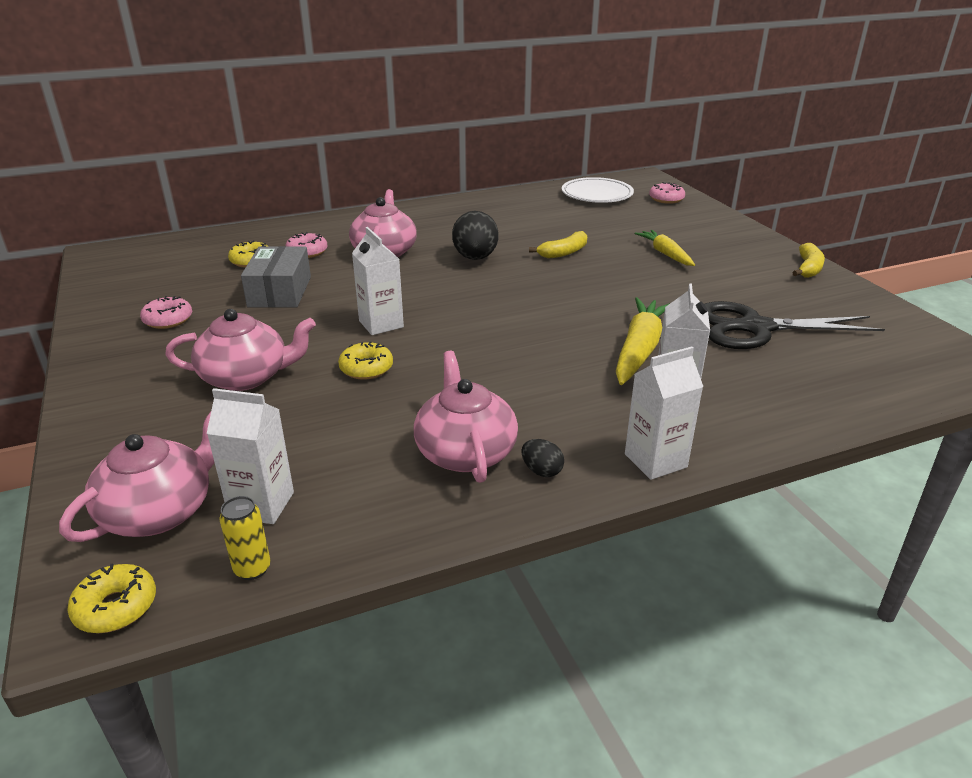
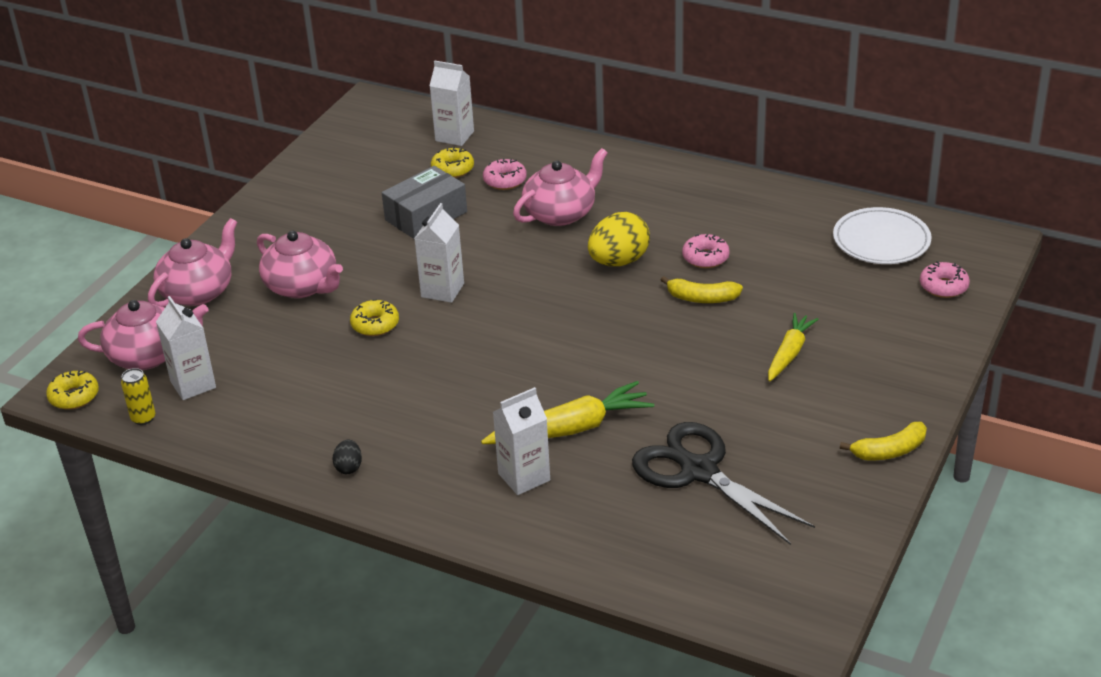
camera: 50 degrees right, 5 degrees up
(168, 320) = (325, 204): pink donut -> pink donut (705, 258)
(465, 452) = (331, 425): pink teapot -> pink teapot (198, 292)
(475, 258) = (619, 261): black egg -> yellow egg
(655, 461) = (419, 509): white carton -> white carton (454, 136)

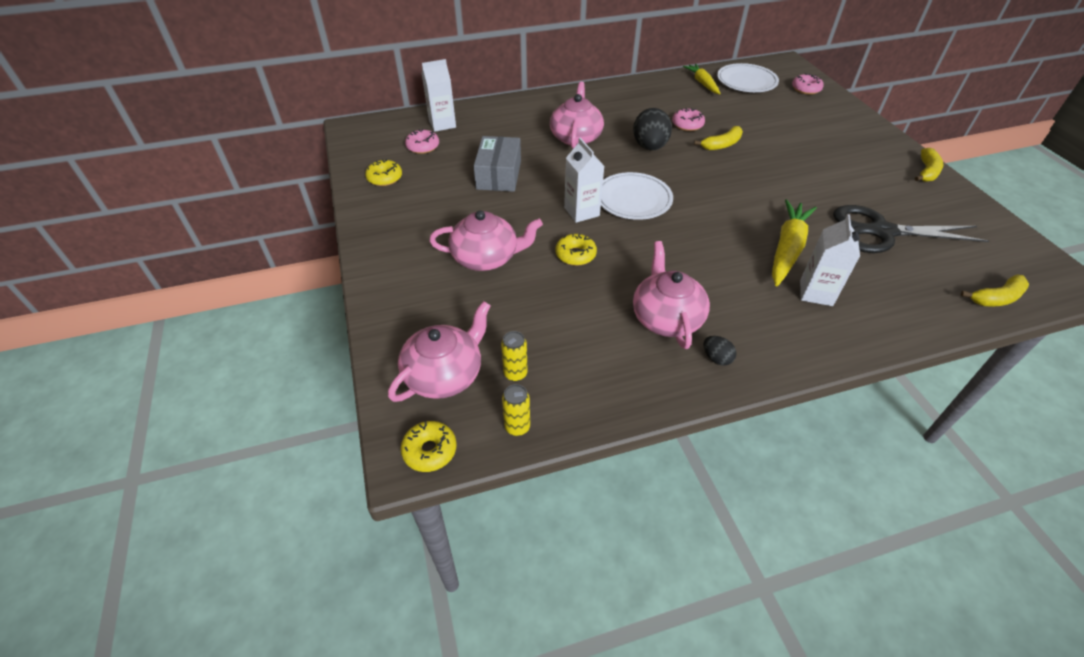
camera: 45 degrees left, 10 degrees up
(193, 384) = (515, 374): white carton -> yellow can
(198, 292) = (412, 304): pink teapot -> pink teapot (666, 318)
(453, 169) = (471, 142): yellow donut -> yellow donut (385, 178)
(505, 181) = (514, 134): pink donut -> pink donut (423, 147)
(508, 305) = (633, 200): none -> white plate
(619, 261) = (649, 147): yellow egg -> black egg
(690, 589) = (996, 298): none -> yellow banana
(789, 353) = (806, 150): yellow carrot -> yellow carrot (702, 83)

